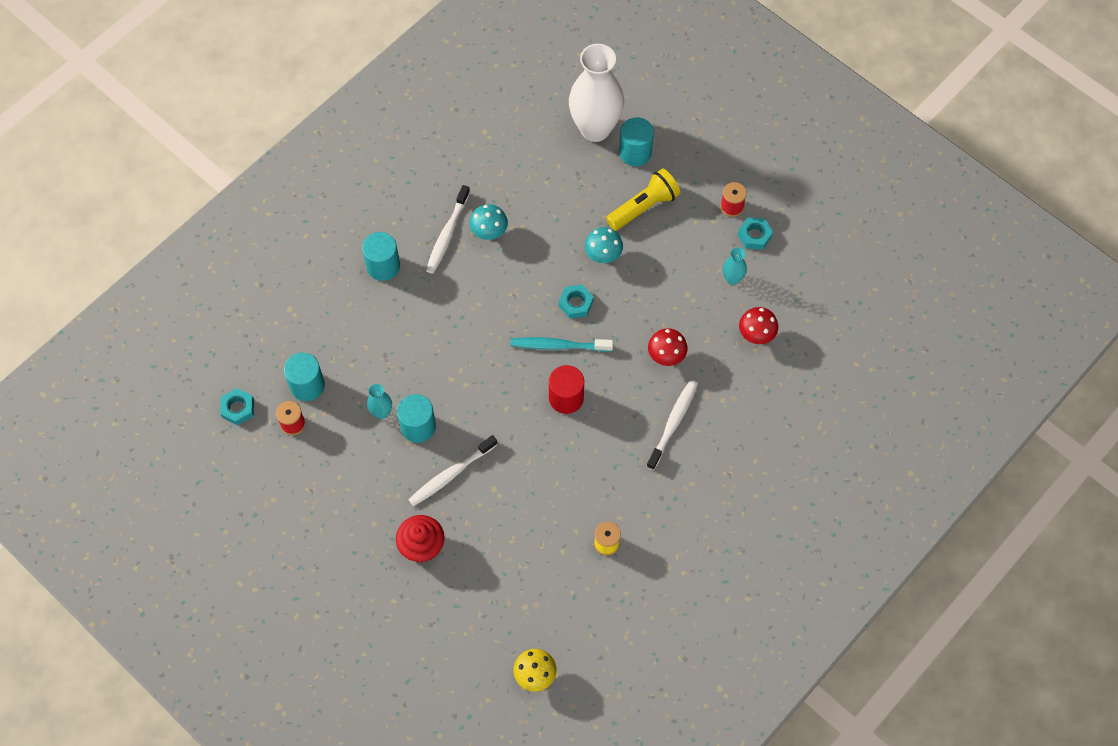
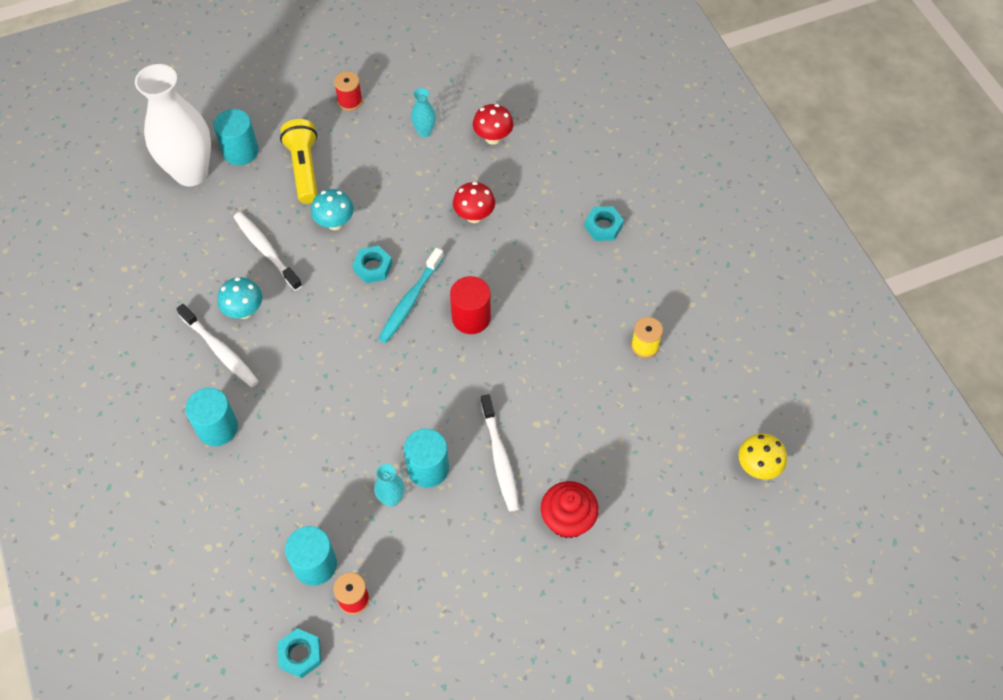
camera: 65 degrees left, 5 degrees down
(673, 423) = (546, 239): white toothbrush -> white toothbrush (266, 250)
(754, 235) = (391, 97): turquoise nut -> turquoise nut (603, 226)

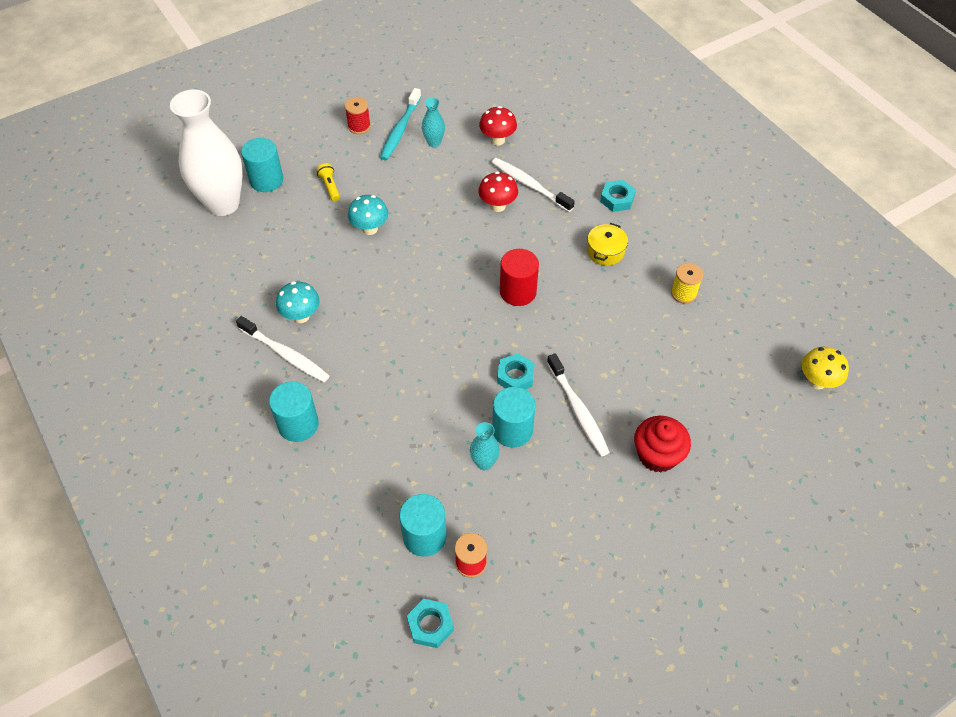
camera: 10 degrees left, 5 degrees down
(266, 250) = (310, 260): white toothbrush -> white toothbrush (529, 185)
(304, 168) = (330, 187): yellow flashlight -> yellow flashlight, size x0.51
(373, 267) = (415, 261): turquoise nut -> turquoise nut (515, 376)
(410, 301) = (457, 285): turquoise toothbrush -> turquoise toothbrush (400, 130)
(574, 286) = (605, 251): none -> yellow pot

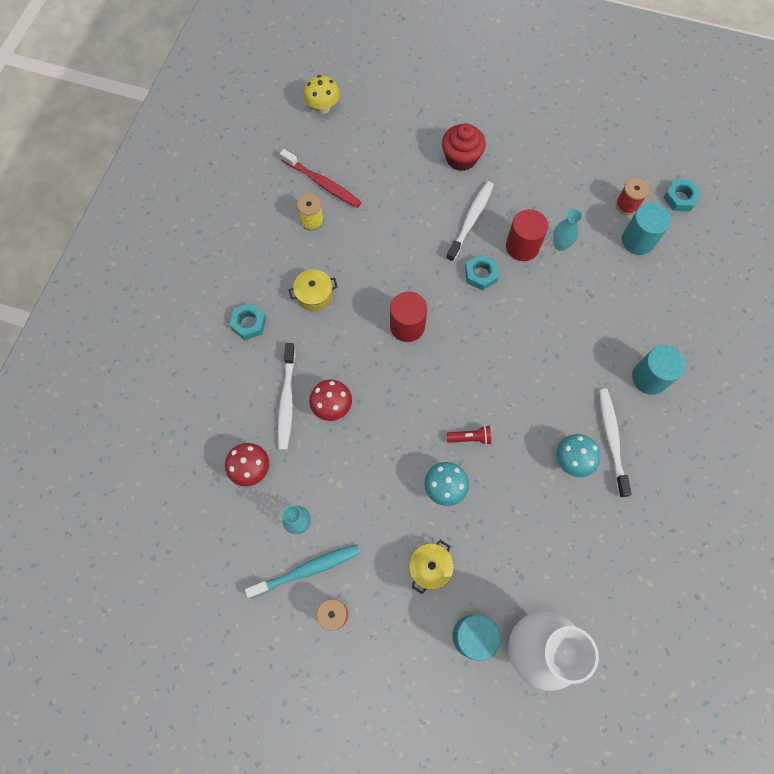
camera: 130 degrees left, 15 degrees up
(330, 187) = (430, 567): yellow flashlight -> yellow pot
(387, 268) = (470, 438): none -> red flashlight
(512, 430) = (522, 246): turquoise cylinder -> red cylinder
(719, 325) = (322, 183): none -> red toothbrush

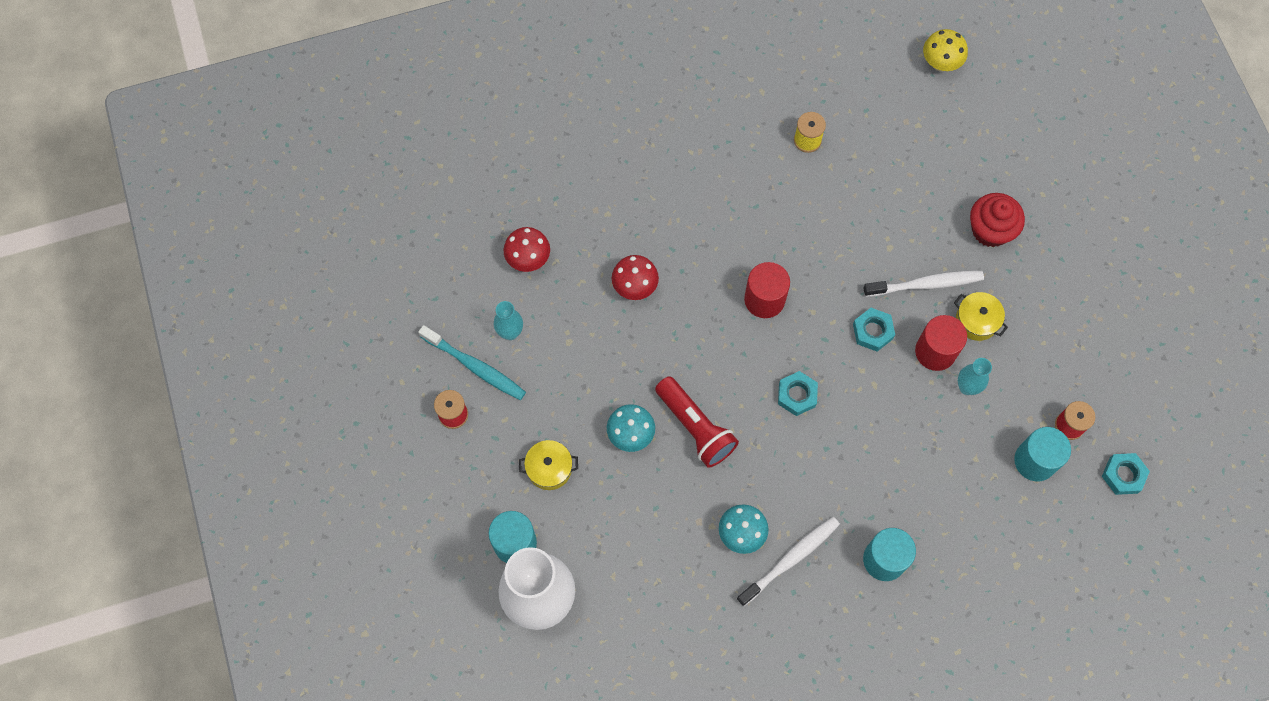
camera: 55 degrees right, 0 degrees up
(249, 323) = (660, 160): turquoise nut -> turquoise nut (797, 395)
(287, 400) = (612, 244): white toothbrush -> none
(314, 295) = (732, 196): yellow pot -> yellow pot (976, 321)
(322, 183) = (855, 122): red toothbrush -> none
(470, 438) = (695, 427): red flashlight -> red flashlight, size x1.96

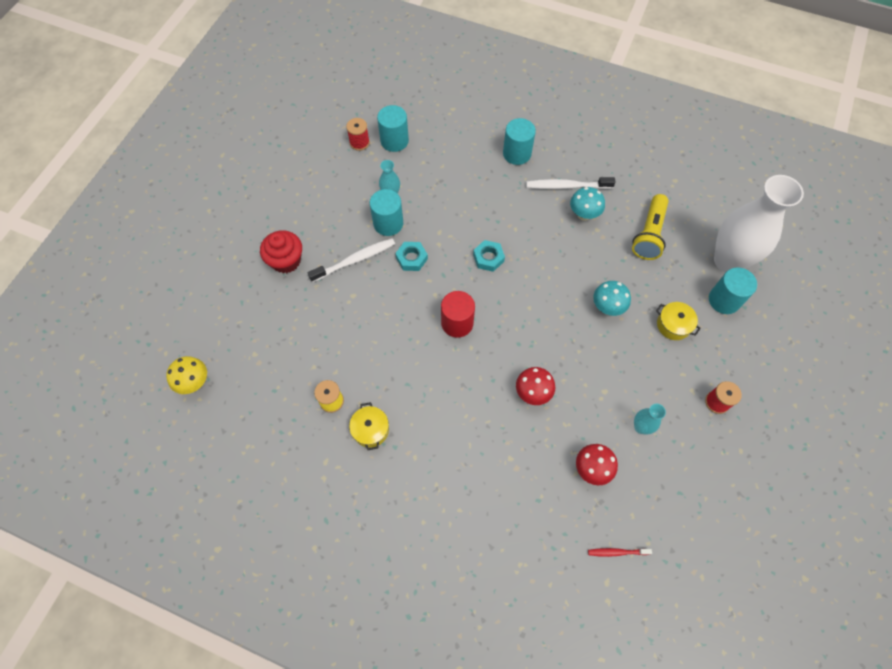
camera: 140 degrees left, 5 degrees down
(458, 207) = (617, 552): none -> red toothbrush
(475, 367) = (681, 422): turquoise toothbrush -> none
(651, 566) = (649, 234): none -> yellow flashlight
(695, 427) = (564, 284): red flashlight -> none
(926, 284) = (355, 260): white toothbrush -> white toothbrush turned 120 degrees clockwise
(935, 351) = (388, 223): red cylinder -> turquoise cylinder
(976, 321) = (349, 221): yellow pot -> yellow pot (370, 430)
(1123, 475) = (359, 106): turquoise nut -> none

